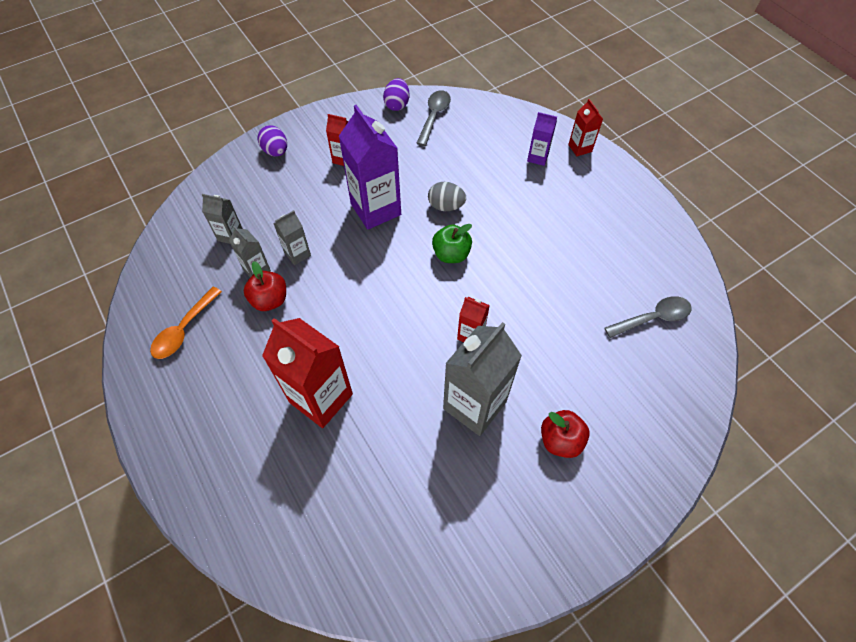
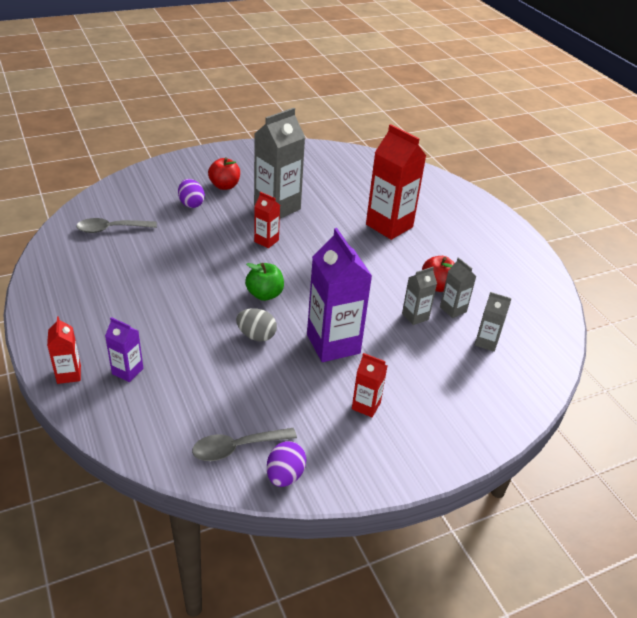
camera: 175 degrees left, 20 degrees down
(184, 330) = (507, 277): orange spoon -> none
(276, 151) = (453, 429): purple egg -> purple egg (191, 204)
(434, 116) = (237, 448): grey spoon -> grey spoon turned 45 degrees clockwise

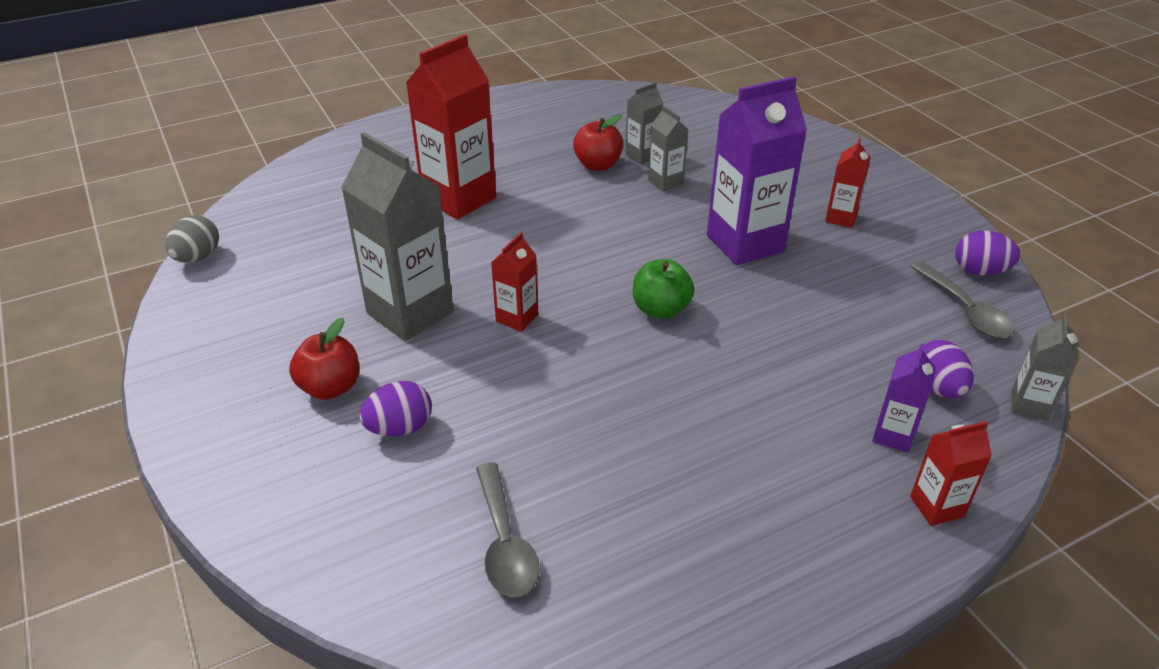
camera: 90 degrees left, 0 degrees up
(160, 404) = (936, 388): none -> purple egg
(256, 336) = (757, 310): grey egg -> grey egg (198, 257)
(486, 342) = (695, 138): grey carton -> grey carton (1029, 405)

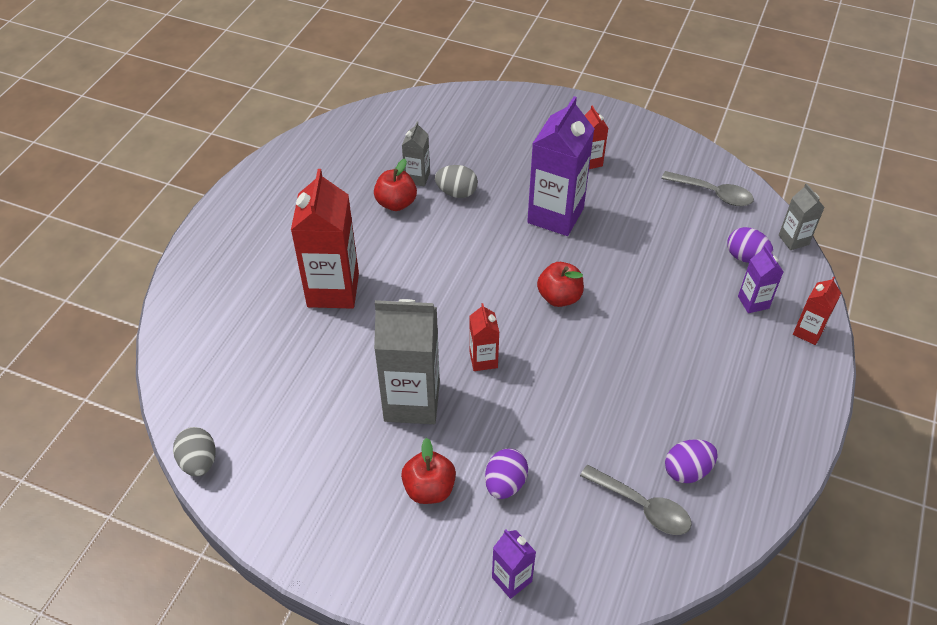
camera: 40 degrees left, 10 degrees up
(295, 511) = (511, 579): none -> purple carton
(660, 309) = (559, 297): green apple -> red apple
(665, 182) = (456, 193): grey carton -> grey egg
(980, 271) = (696, 159): purple egg -> purple egg (687, 470)

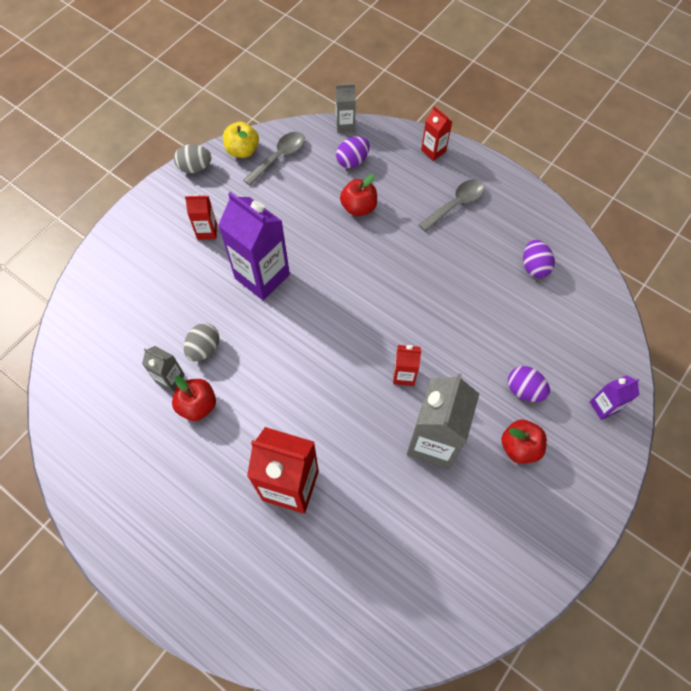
camera: 75 degrees left, 15 degrees up
(199, 462) = (458, 641): grey egg -> grey egg (195, 167)
(559, 297) = (354, 300): red apple -> red apple (358, 207)
(642, 506) = (558, 304): grey spoon -> grey spoon (456, 204)
(704, 163) = (242, 150): none -> yellow apple
(753, 302) = (397, 173): purple carton -> none

